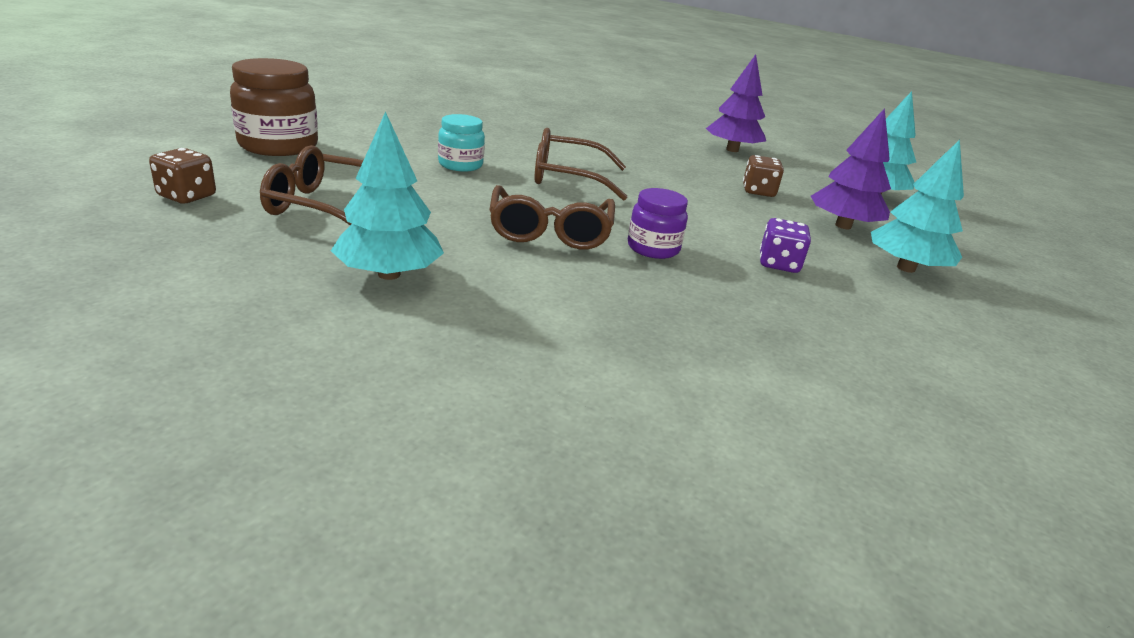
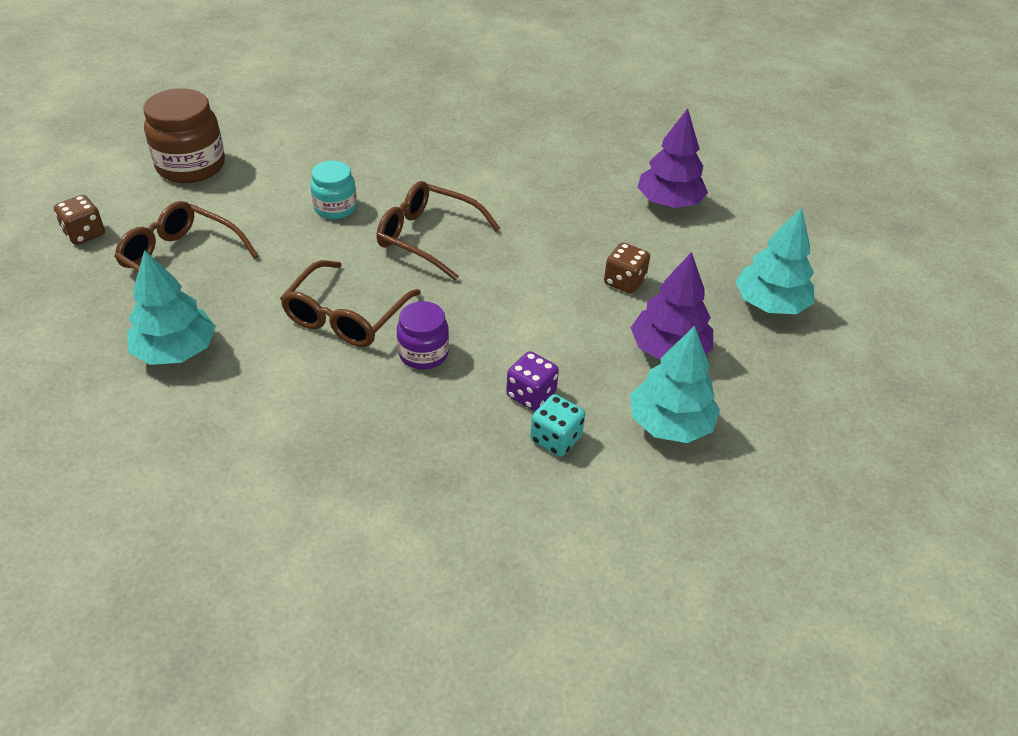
camera: 25 degrees right, 15 degrees up
(837, 290) = (555, 439): none -> turquoise dice

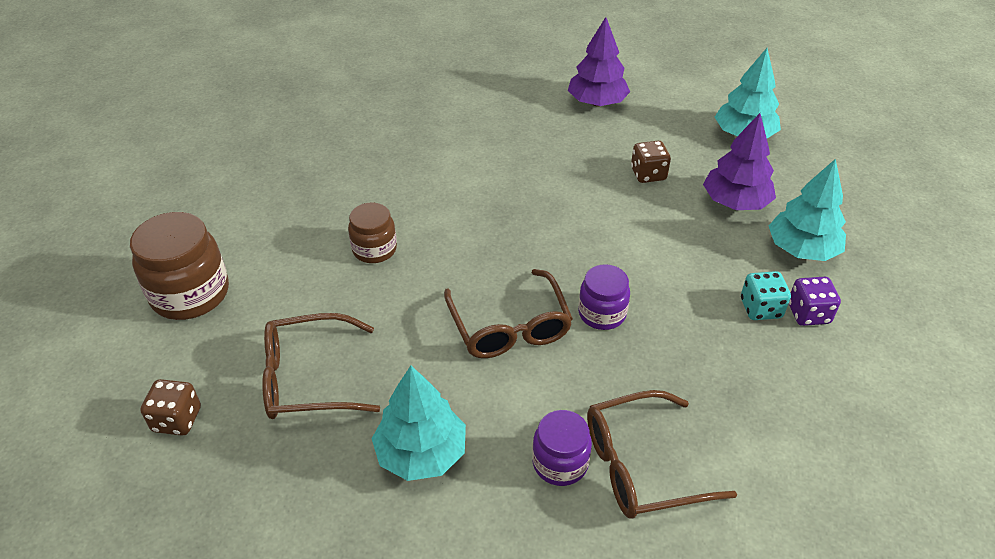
camera: 40 degrees left, 0 degrees up
(244, 423) = (560, 463): none -> purple jar
(335, 208) = (374, 249): turquoise jar -> brown jar
(427, 237) = (478, 227): brown glasses -> brown glasses (641, 466)
(531, 395) = (706, 290): purple dice -> purple dice (808, 314)

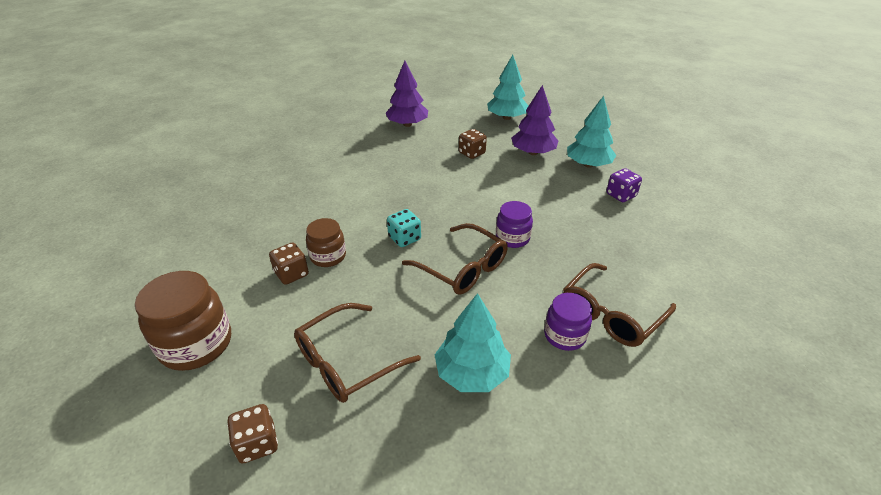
camera: 30 degrees left, 5 degrees down
(324, 255) = (291, 274): none -> brown dice
(760, 308) = (595, 202): turquoise dice -> turquoise dice (404, 238)

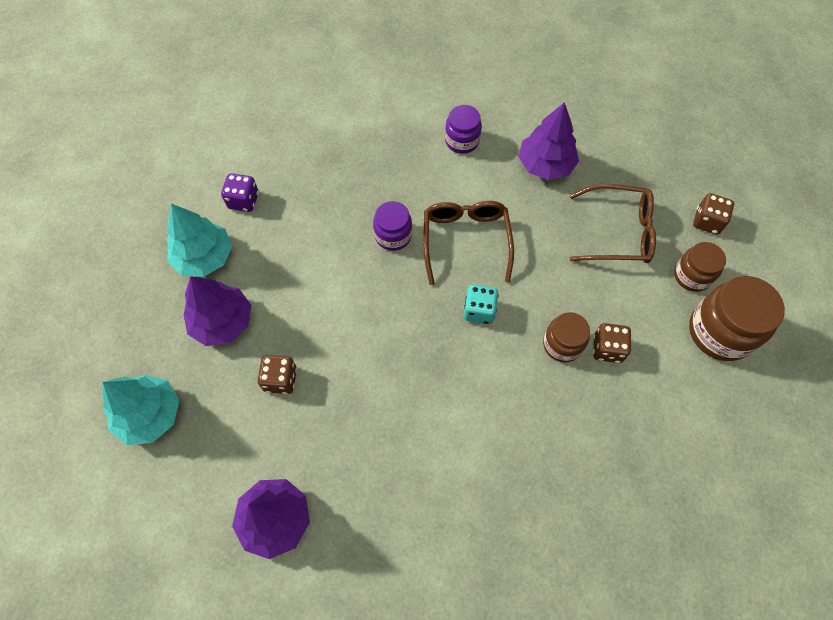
camera: 135 degrees left, 25 degrees up
(247, 373) = (692, 276): none -> brown jar
(472, 373) = (545, 165): turquoise tree -> purple tree
(611, 314) = (414, 129): brown glasses -> none

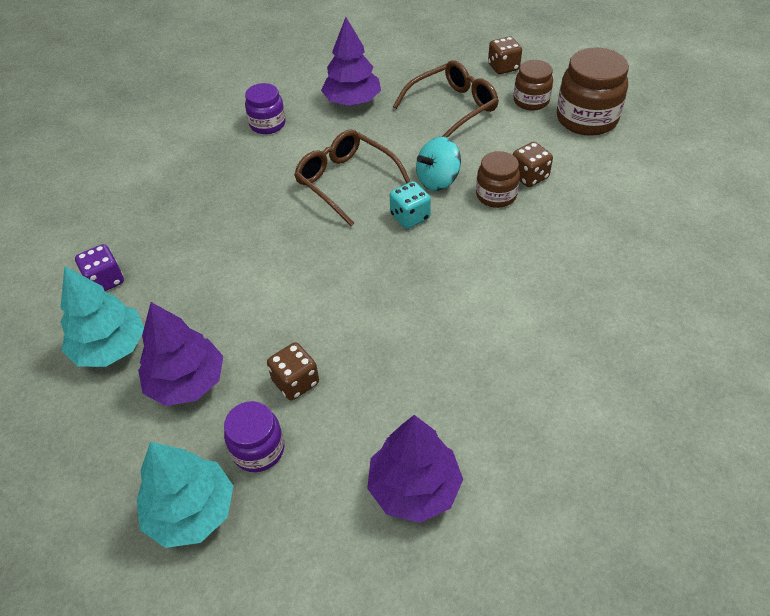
camera: 40 degrees left, 15 degrees down
(393, 235) = (281, 216): purple jar -> purple jar (258, 449)
(533, 294) = (437, 180): none -> turquoise spinning top

